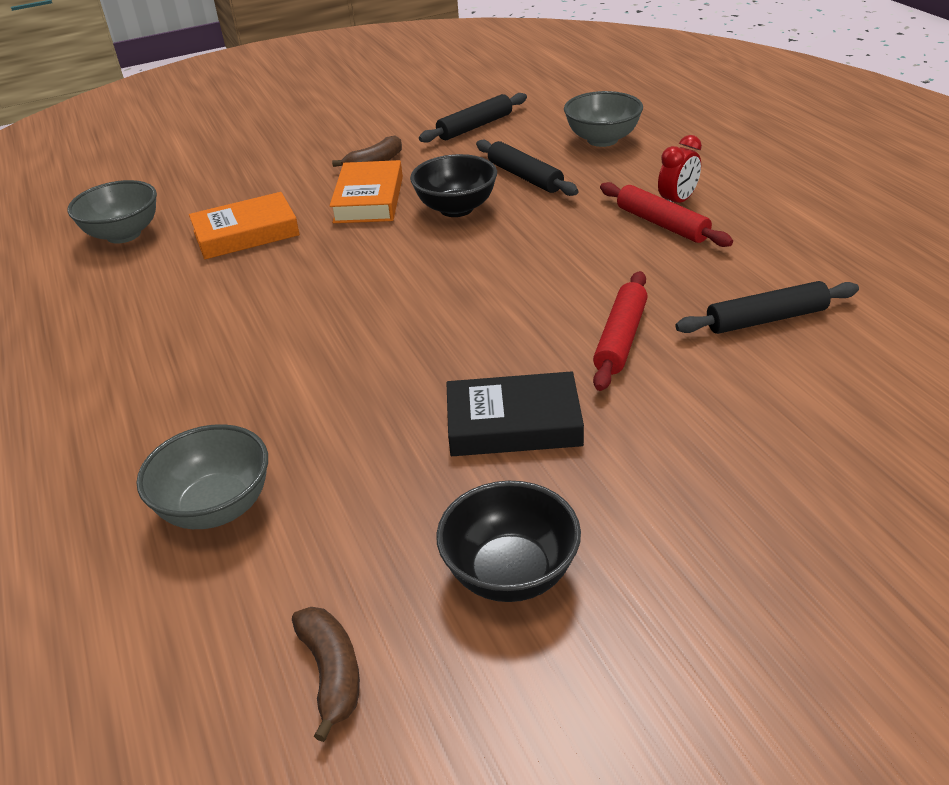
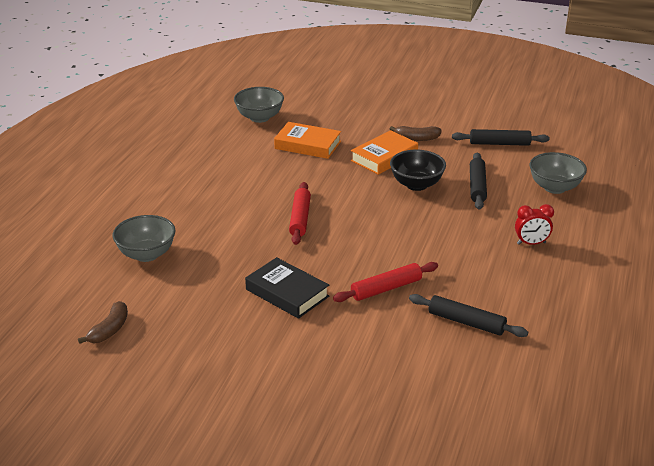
camera: 40 degrees right, 5 degrees down
(510, 573) = (204, 341): black bowl -> none
(662, 224) = (502, 250): red rolling pin -> red rolling pin (300, 218)

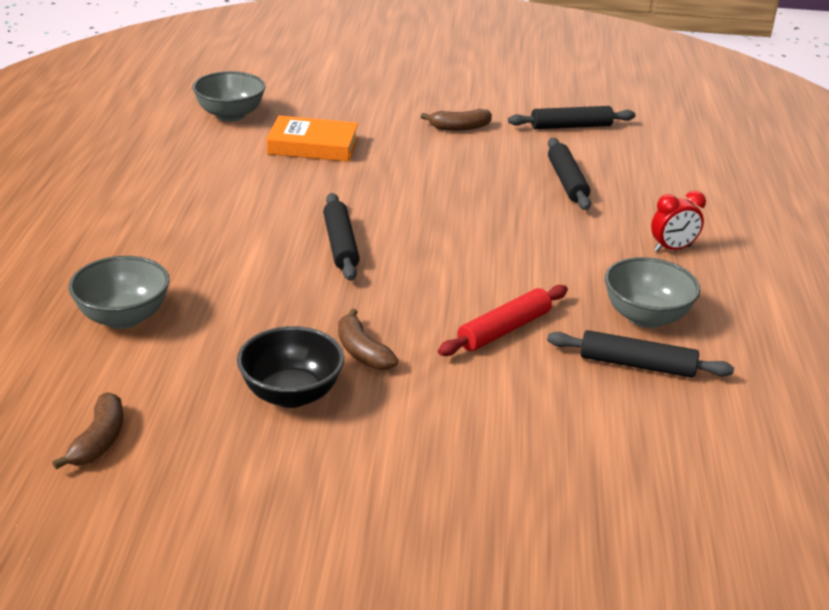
camera: 15 degrees left, 0 degrees up
(287, 293) = (362, 352): black book -> brown banana
(300, 218) = (340, 244): red rolling pin -> black rolling pin
(384, 157) = (426, 154): orange book -> none
(416, 184) = (485, 186): black bowl -> black bowl (291, 394)
(554, 187) = (667, 175): grey bowl -> grey bowl (645, 317)

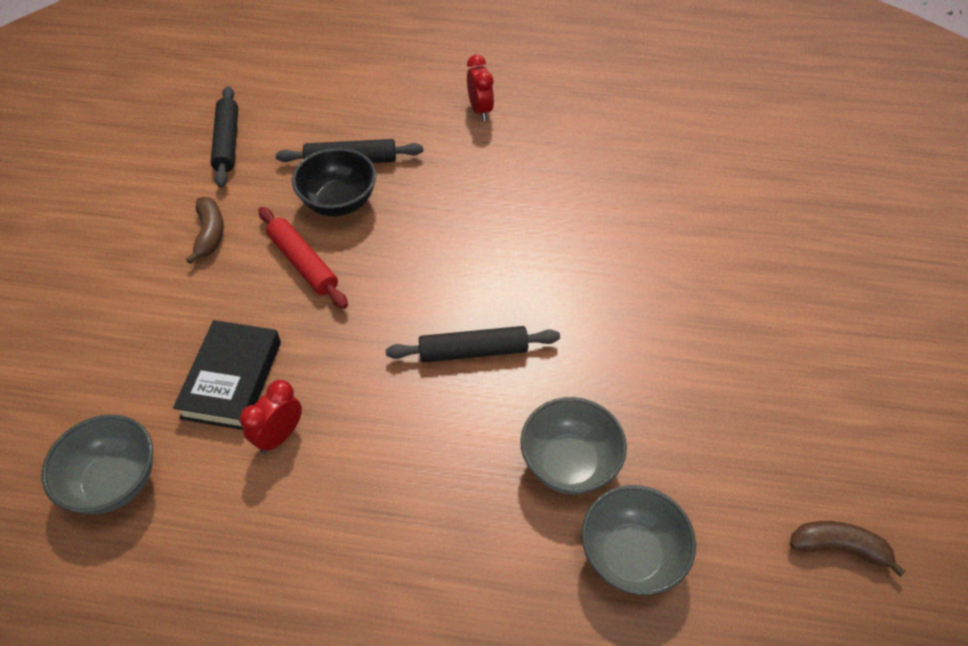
camera: 85 degrees left, 20 degrees up
(260, 166) = (279, 436): none -> red clock
(291, 394) = (736, 389): black bowl -> black bowl (339, 203)
(313, 146) = (232, 379): orange book -> black book
(362, 352) = (663, 335): brown banana -> none
(504, 330) = (616, 233): red rolling pin -> red rolling pin (303, 263)
(637, 365) = (654, 158): black rolling pin -> none
(645, 317) = (587, 143): grey bowl -> grey bowl (569, 463)

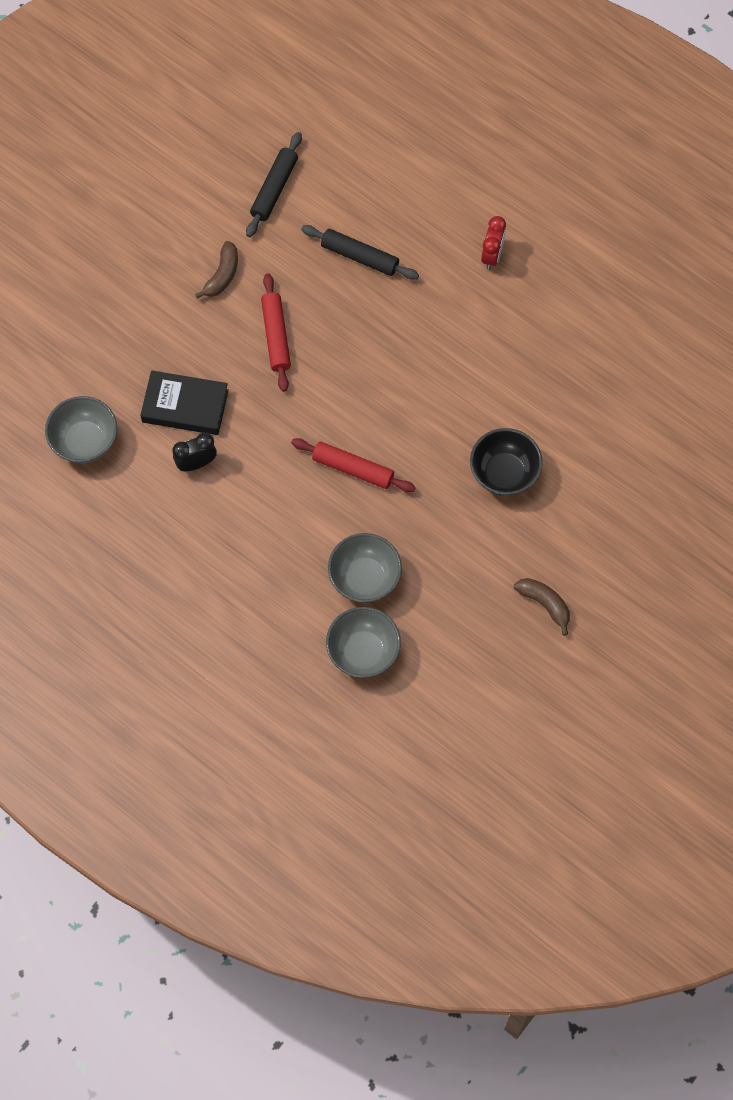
camera: 30 degrees right, 15 degrees up
(232, 379) = (185, 406): black book -> black book turned 60 degrees clockwise
(279, 436) = (196, 463): red clock -> black clock
(339, 203) = (329, 294): black bowl -> black bowl (504, 473)
(473, 351) = (353, 468): black rolling pin -> red rolling pin
(838, 548) = (490, 716): brown banana -> brown banana (544, 604)

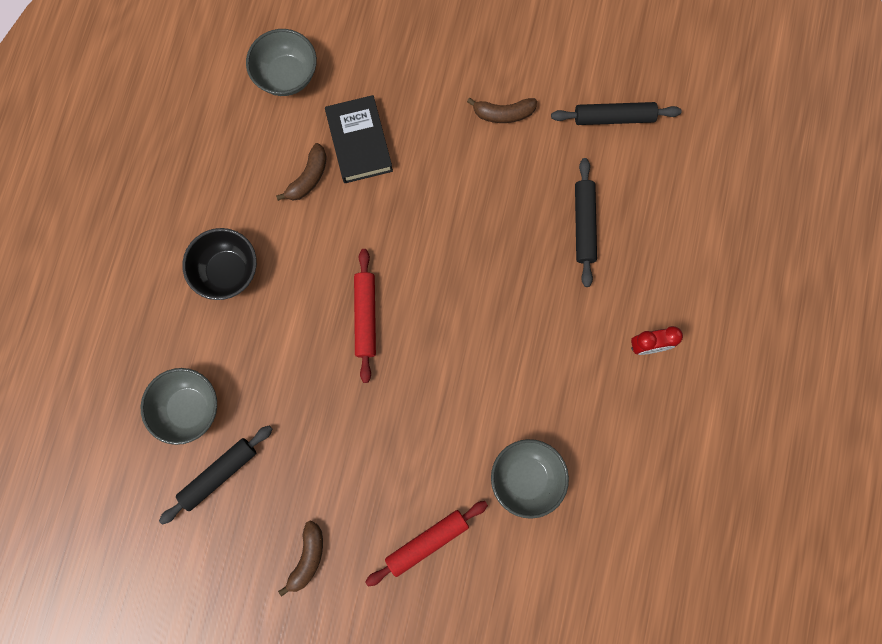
camera: 65 degrees right, 10 degrees up
(196, 463) = (308, 178): black clock -> brown banana
(276, 336) = (465, 188): red rolling pin -> red rolling pin (427, 542)
(364, 578) = (261, 377): grey bowl -> grey bowl (526, 478)
(436, 649) = (219, 474): none -> black rolling pin
(504, 473) = (425, 459): black bowl -> black bowl (227, 271)

